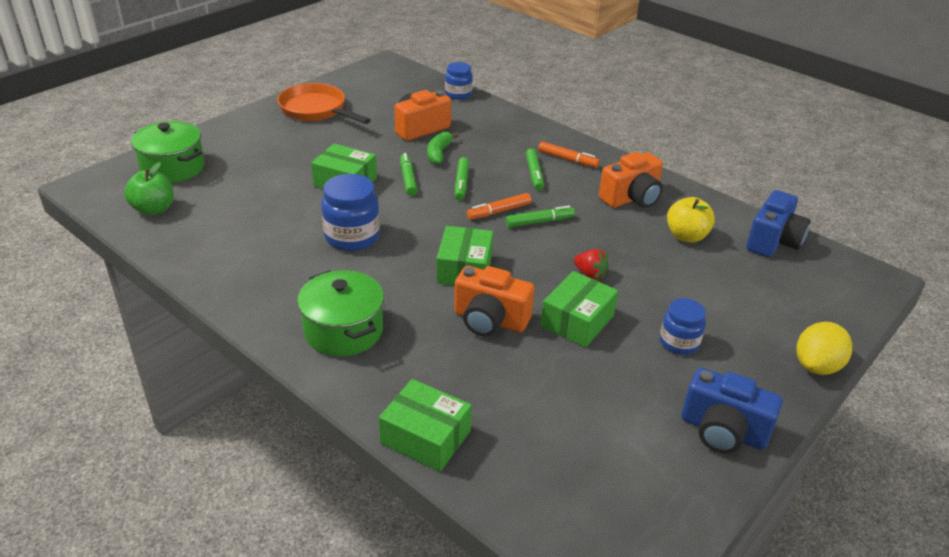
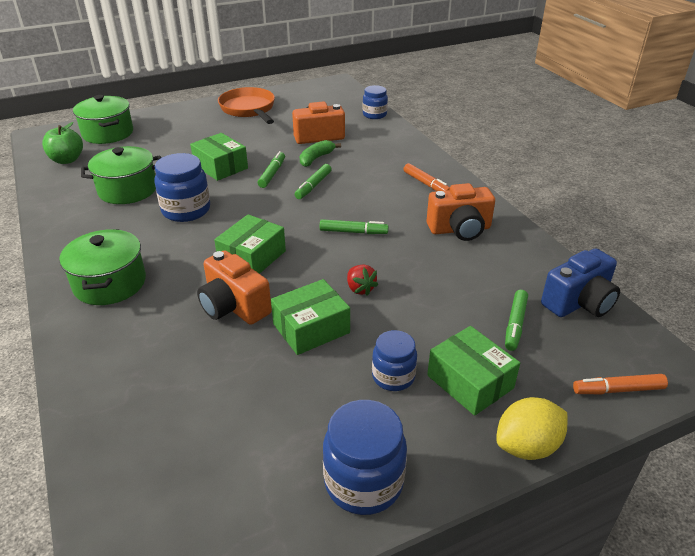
camera: 25 degrees right, 0 degrees up
(264, 229) = (128, 190): none -> green pot
(425, 437) = (88, 393): green box -> green box (470, 382)
(499, 211) = (325, 215): orange marker -> orange marker (618, 390)
(534, 174) = (384, 190): green marker -> green marker (515, 324)
(686, 236) = (486, 276): yellow apple -> none
(722, 431) = (363, 482): blue camera -> blue jar

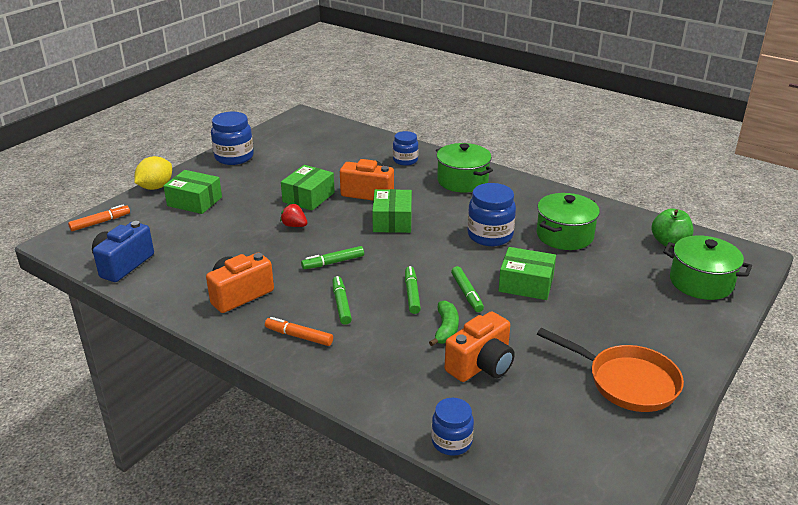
camera: 150 degrees right, 5 degrees down
(393, 377) = (241, 191): blue jar -> blue jar (405, 160)
(515, 324) = (171, 237): green marker -> green marker (341, 304)

